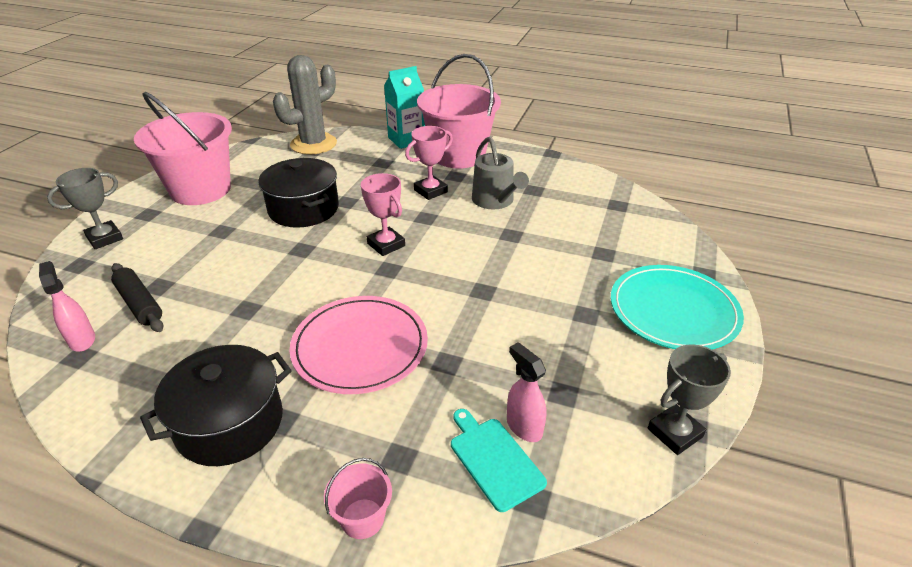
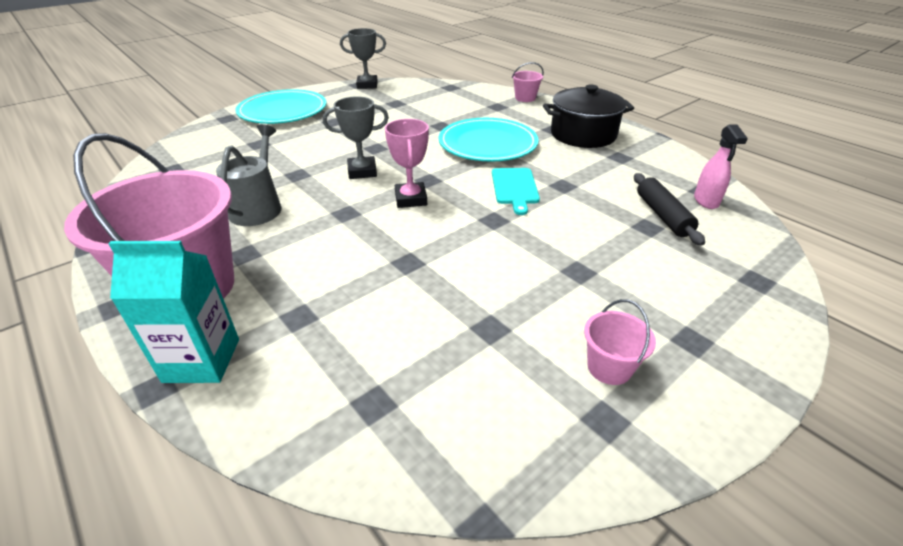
camera: 150 degrees left, 0 degrees up
(105, 238) = (742, 312): grey trophy -> grey trophy (362, 171)
(201, 189) = (609, 367): pink bucket -> pink bucket, size x0.42
(303, 209) = (466, 269): black pot -> none
(313, 144) = (361, 428): grey cactus -> none
(360, 347) = (488, 144): pink plate -> turquoise plate
(430, 191) = (300, 242): pink trophy -> none
(494, 460) = (454, 97): turquoise cutting board -> turquoise cutting board (515, 188)
(523, 427) = (429, 100): pink spray bottle -> none

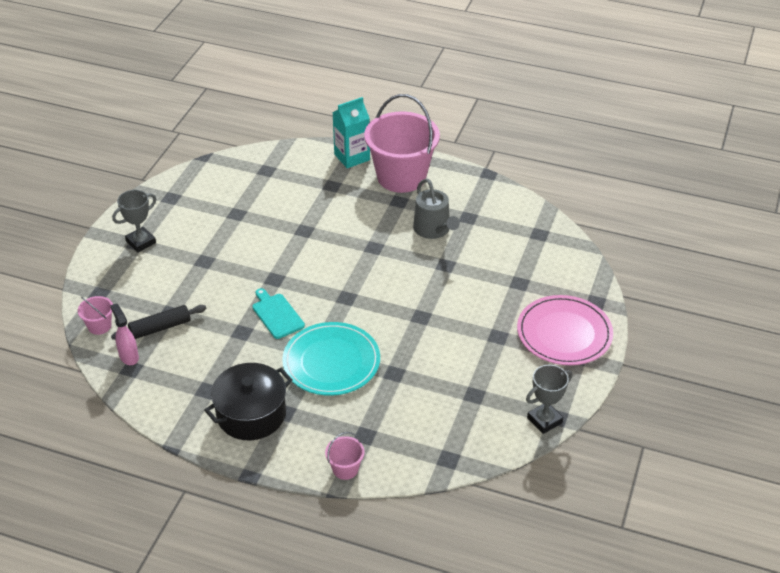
camera: 150 degrees right, 5 degrees up
(283, 111) = (564, 333): turquoise plate -> pink plate
(362, 171) = (402, 286): grey trophy -> grey trophy (141, 242)
(411, 199) = (342, 275): pink trophy -> none
(609, 367) = (174, 217): pink bucket -> pink bucket (99, 326)
(662, 215) = (160, 328): black rolling pin -> black rolling pin turned 75 degrees counterclockwise

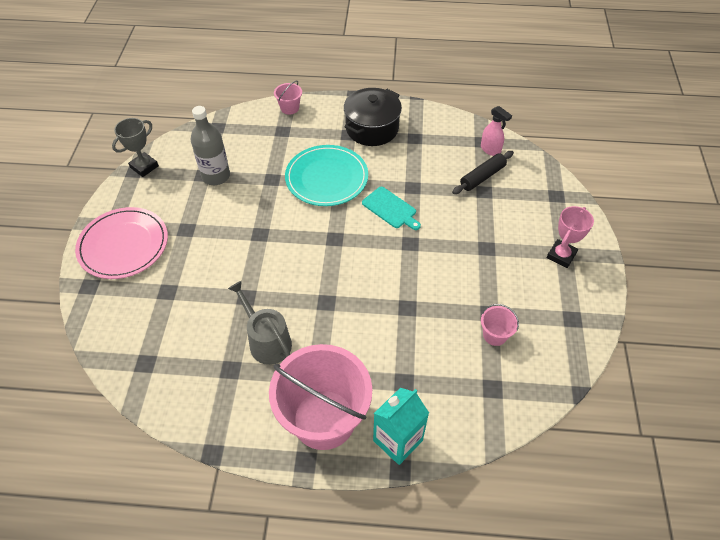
camera: 165 degrees right, 10 degrees up
(99, 326) = (532, 168): pink bucket -> pink bucket (495, 335)
(141, 242) = (561, 255): grey trophy -> pink trophy
(458, 390) = (216, 176): none -> grey bottle

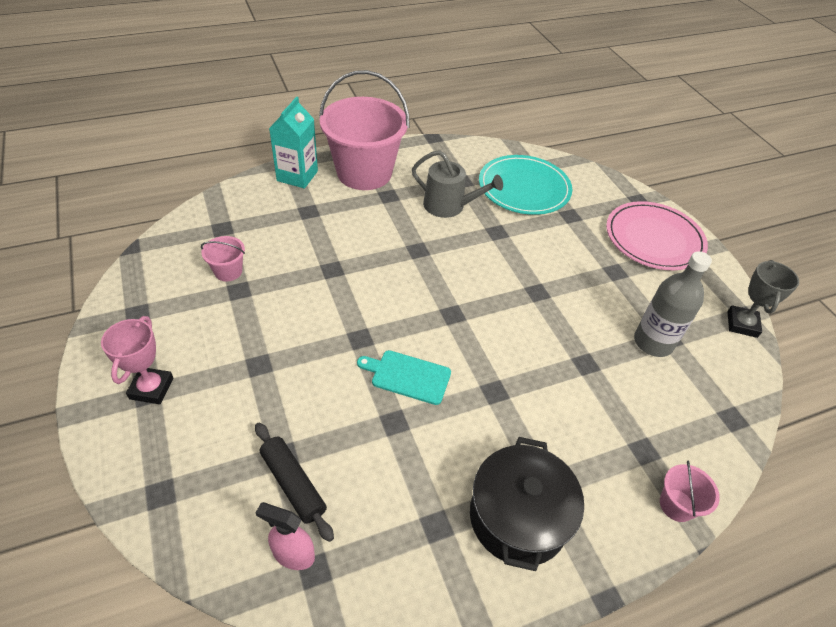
camera: 150 degrees right, 5 degrees down
(326, 178) = (520, 392): turquoise plate -> turquoise plate (524, 188)
(482, 177) = (293, 484): black rolling pin -> black rolling pin turned 60 degrees counterclockwise

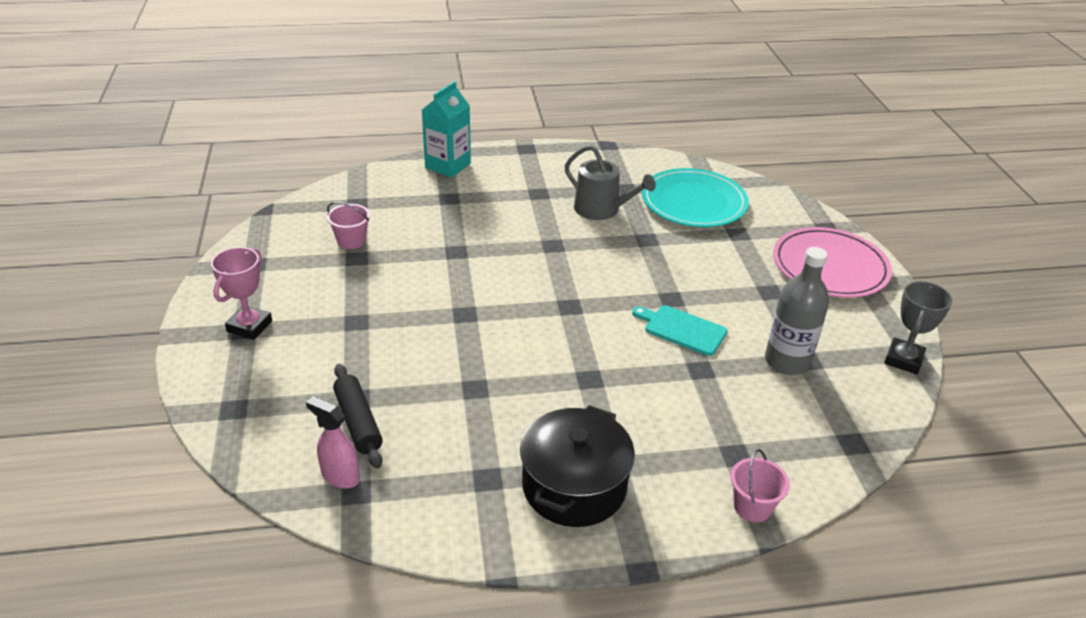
camera: 15 degrees right, 10 degrees down
(364, 173) = (520, 170): pink bucket -> none
(408, 376) = (502, 353): turquoise cutting board -> turquoise cutting board (682, 329)

